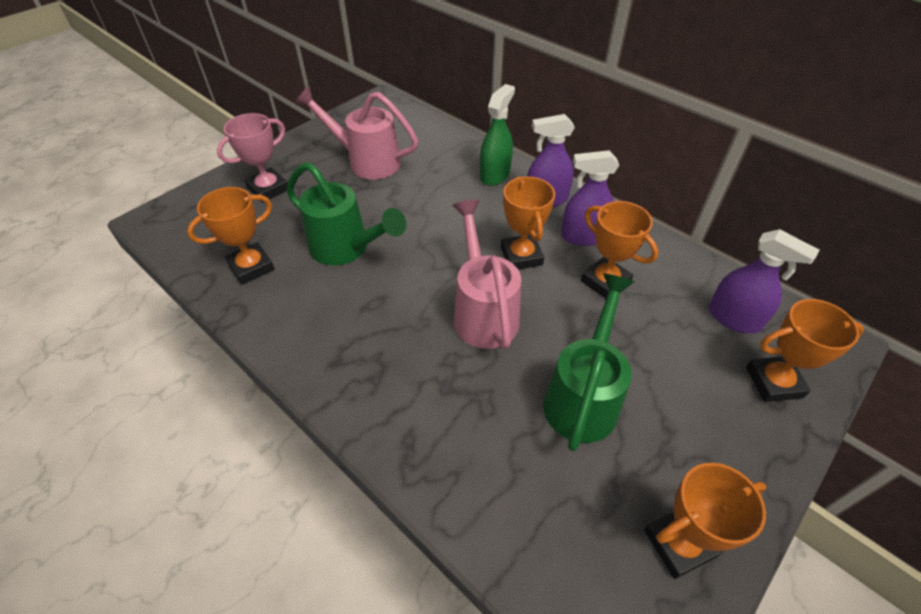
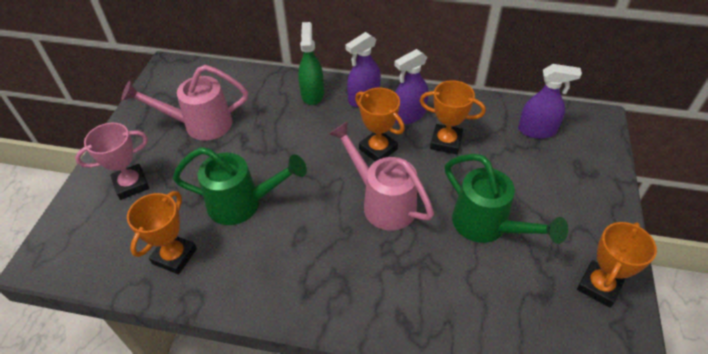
camera: 30 degrees left, 0 degrees up
(268, 189) = (131, 184): pink trophy -> pink trophy turned 45 degrees clockwise
(584, 396) = (487, 226): green watering can -> green watering can turned 150 degrees clockwise
(774, 382) = (583, 161): orange trophy -> none

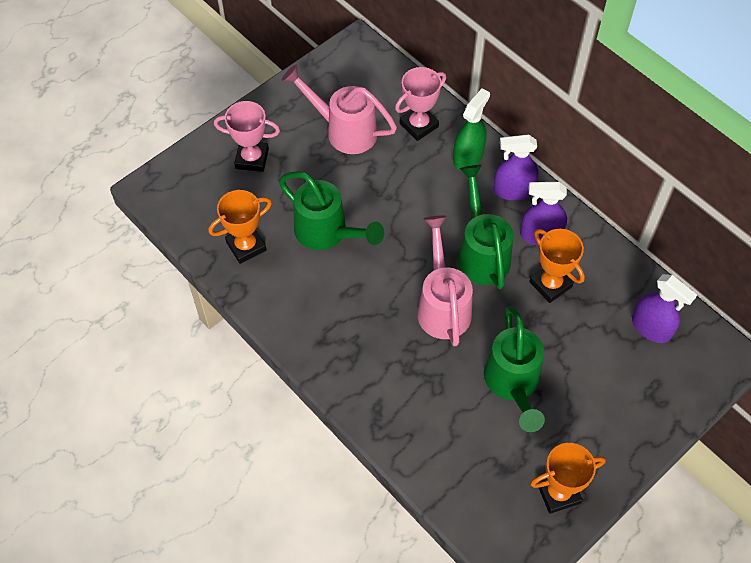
camera: 35 degrees right, 10 degrees up
(258, 93) = (419, 125): none -> pink trophy
(378, 149) = (481, 252): orange trophy -> green watering can

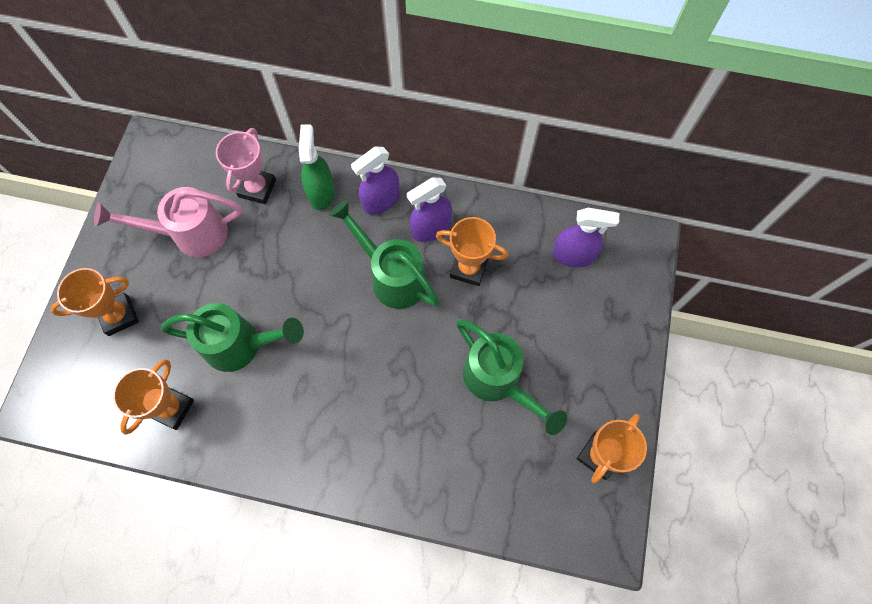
camera: 35 degrees left, 10 degrees up
(252, 159) = (119, 316): pink trophy -> orange trophy
(442, 305) = (391, 347): pink watering can -> none

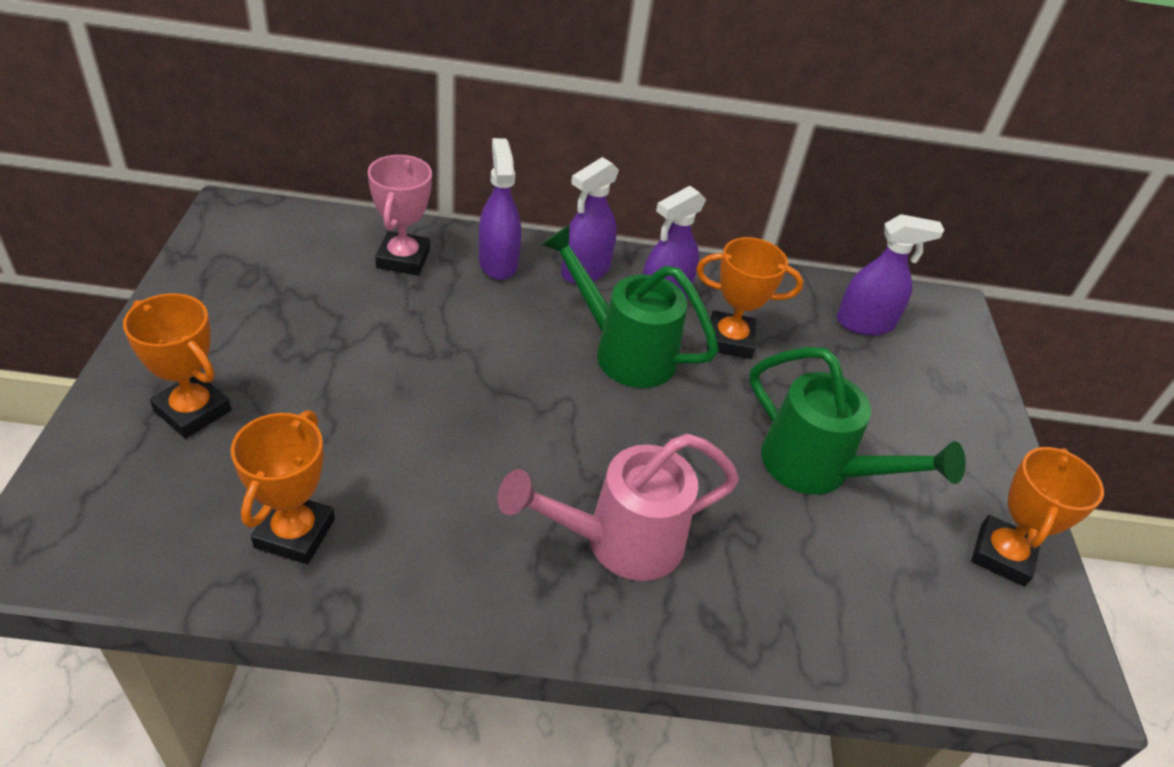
camera: 15 degrees left, 25 degrees down
(119, 316) = (192, 411): orange trophy -> orange trophy turned 75 degrees clockwise
(190, 234) = (306, 309): pink watering can -> pink watering can (618, 542)
(241, 345) = (407, 441): green watering can -> none
(321, 192) = (498, 262): green spray bottle -> purple spray bottle

